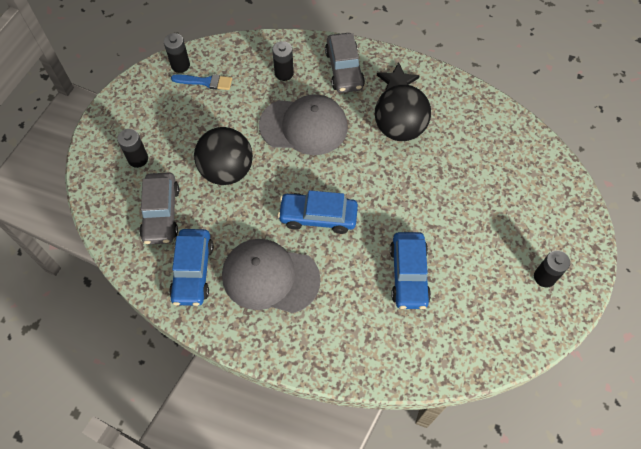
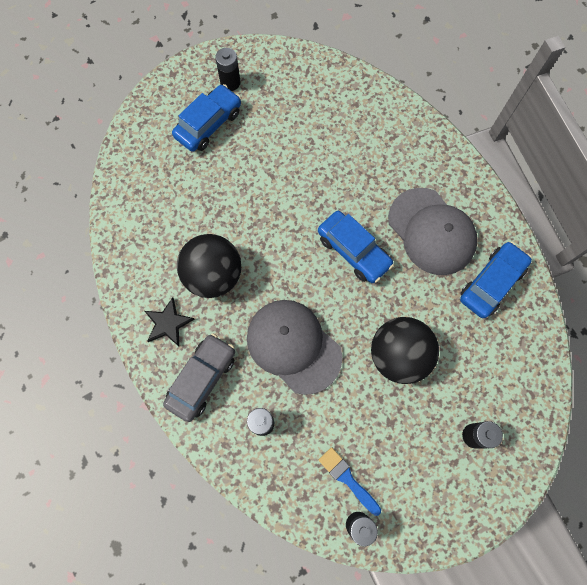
camera: 140 degrees left, 10 degrees up
(161, 213) = (486, 358): grey car -> none
(409, 274) = (324, 155): blue car -> blue car (208, 124)

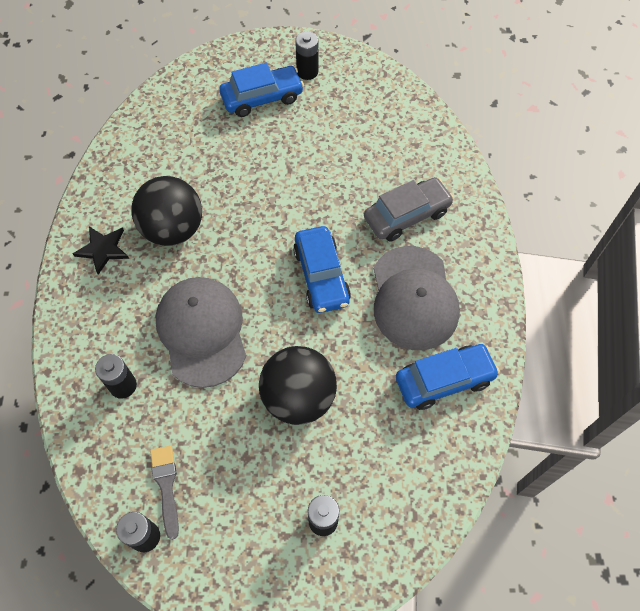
camera: 30 degrees right, 10 degrees down
(202, 379) = (97, 314): grey car -> grey car (407, 215)
(347, 479) = (166, 486): blue brush -> grey brush

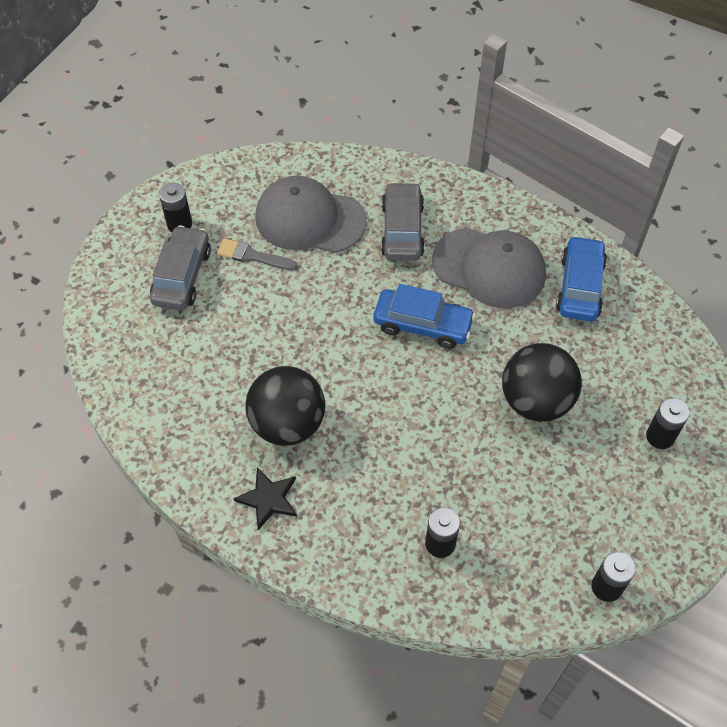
camera: 60 degrees left, 5 degrees down
(166, 486) = (565, 548): grey brush -> grey brush (252, 256)
(202, 332) = (422, 449): grey cap -> grey cap (309, 219)
(262, 98) = (182, 276): blue car -> grey car

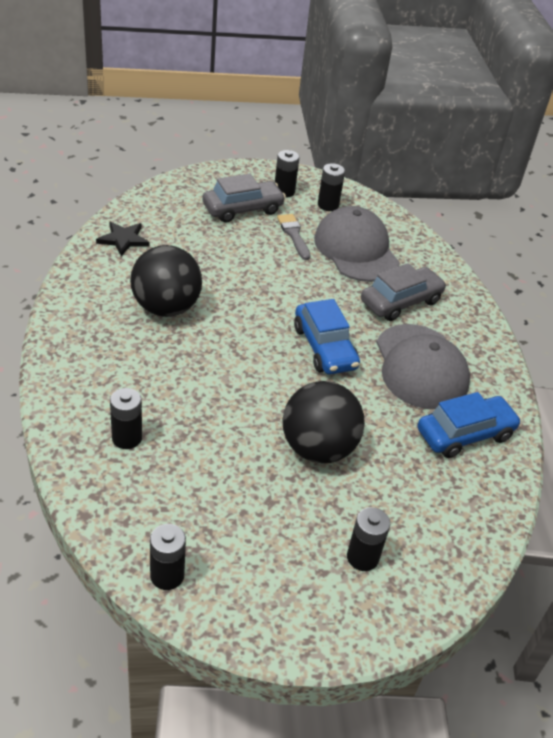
camera: 50 degrees right, 15 degrees down
(228, 200) = (328, 205): none -> black battery
(268, 499) = (93, 323): black star -> black star (123, 239)

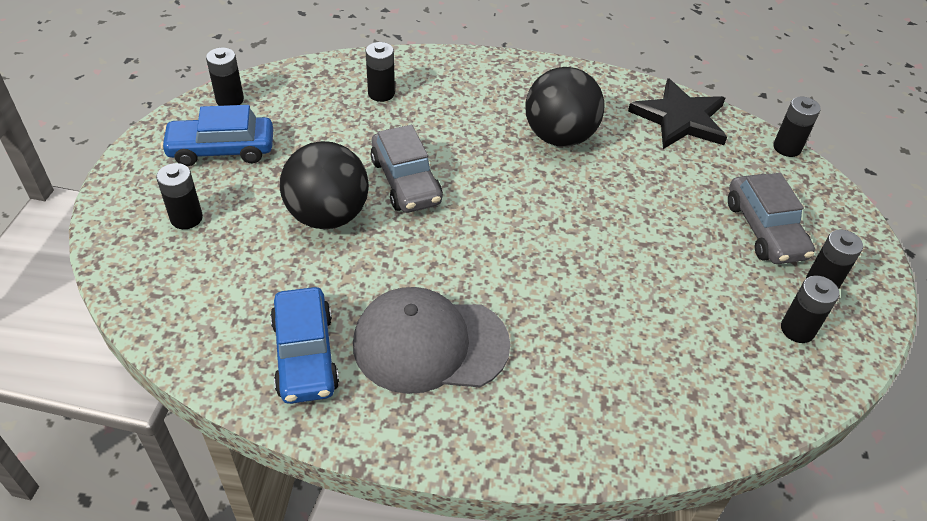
camera: 105 degrees right, 5 degrees up
(123, 239) = (680, 118): black star -> black star, size x1.67
(148, 190) = (787, 148): none -> black battery
(293, 235) = (712, 272): grey brush -> none
(324, 347) = (479, 255): blue car -> blue car (221, 150)
(356, 250) = (684, 337): grey cap -> none
(401, 302) = (563, 360): grey car -> grey car (406, 181)

